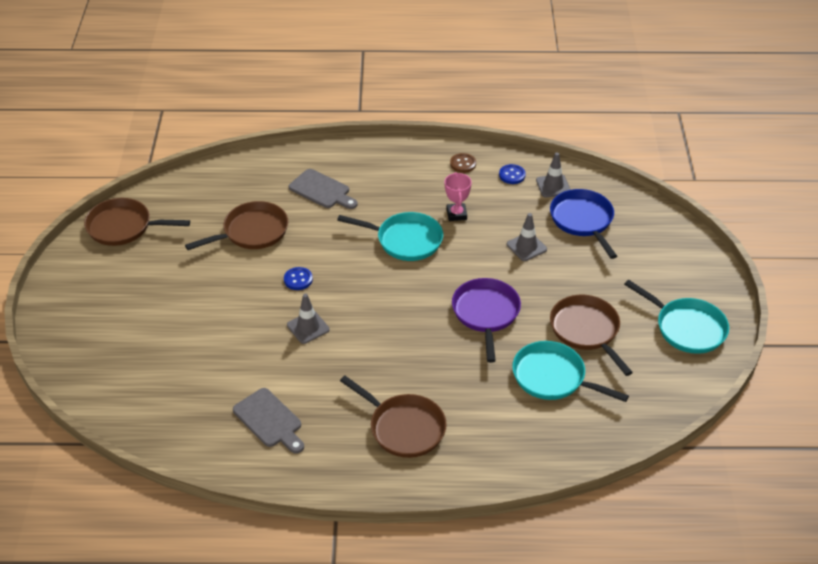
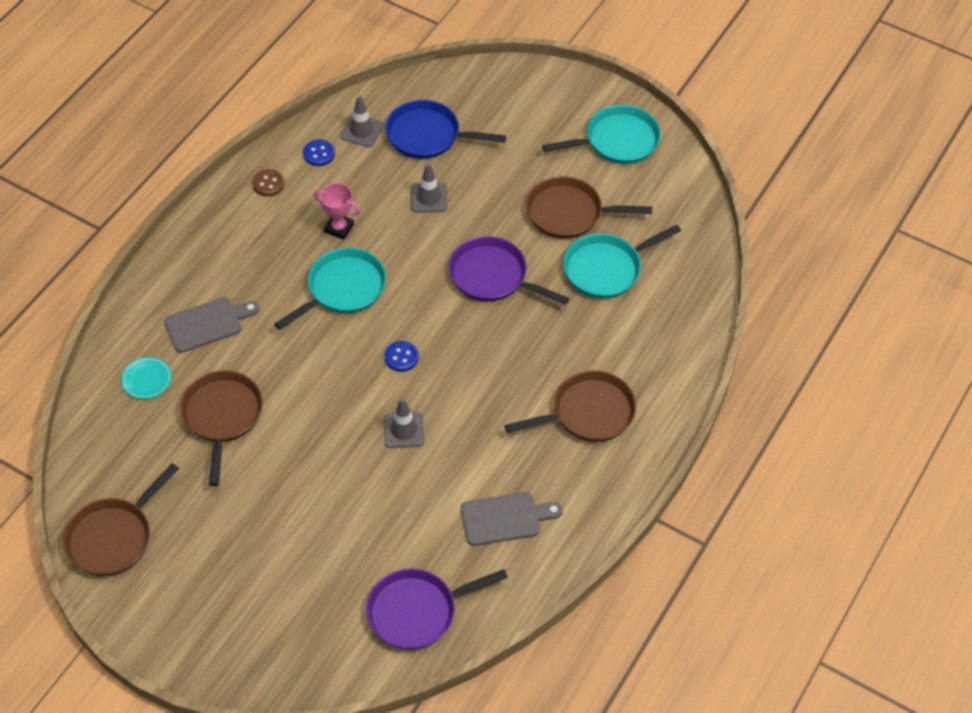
camera: 60 degrees left, 10 degrees up
(156, 406) = (417, 611): none -> purple pan
(255, 184) = (147, 379): none -> turquoise plate
(298, 279) = (328, 407): blue button -> blue button (401, 357)

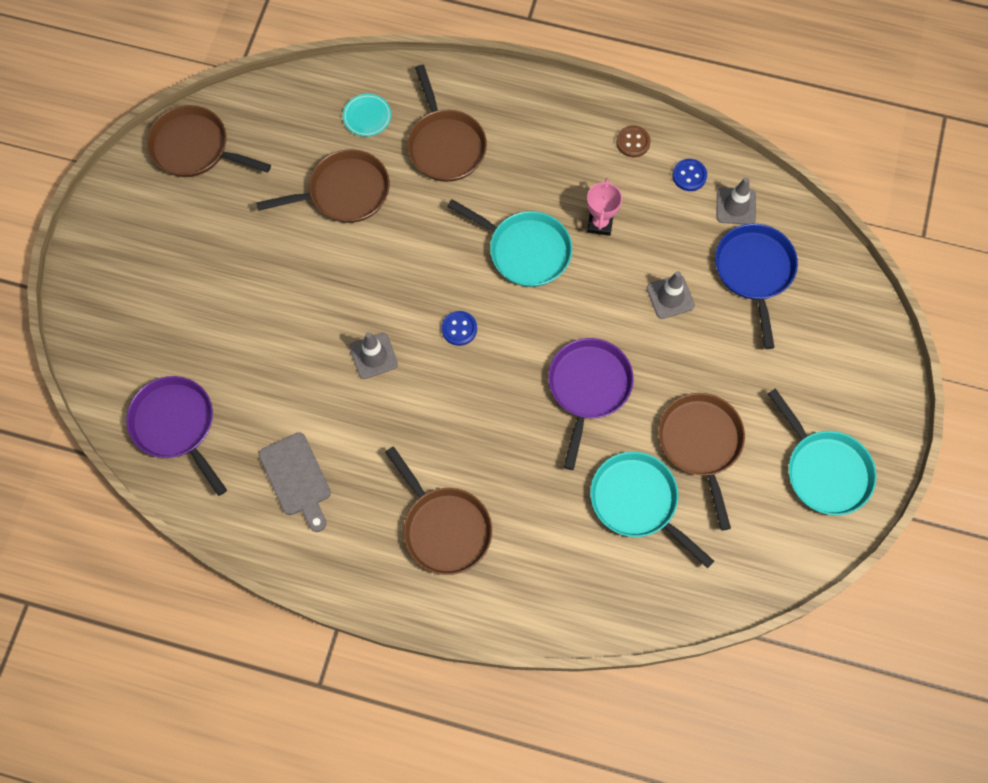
camera: 75 degrees right, 15 degrees up
(207, 324) = (445, 145): grey cutting board -> brown pan

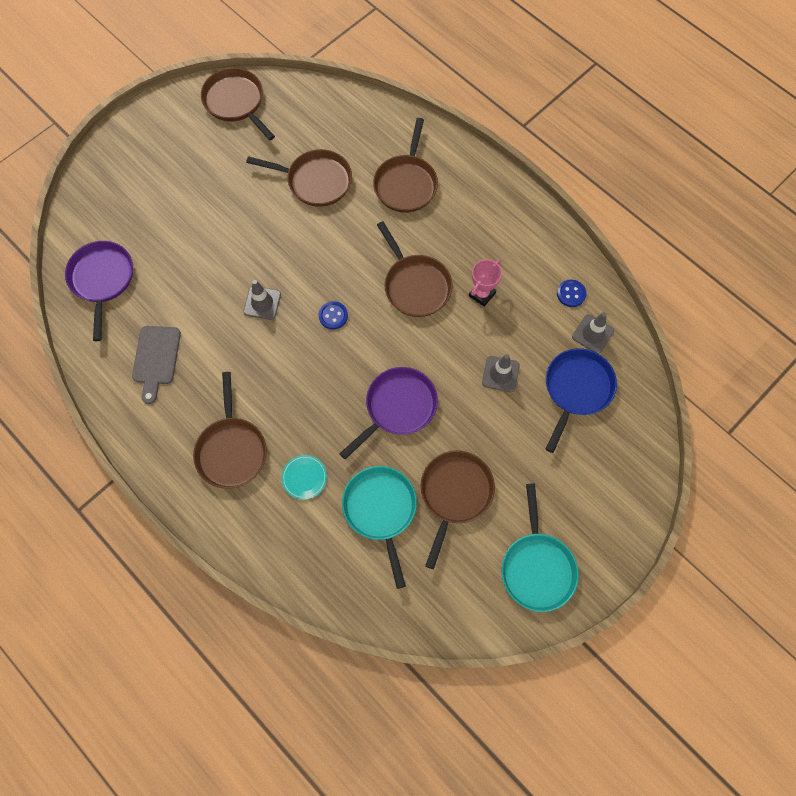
camera: 30 degrees right, 0 degrees up
(367, 116) = (364, 137): turquoise plate -> turquoise plate (304, 477)
(525, 250) = (415, 285): turquoise pan -> brown pan
(633, 142) = (544, 249): brown button -> none

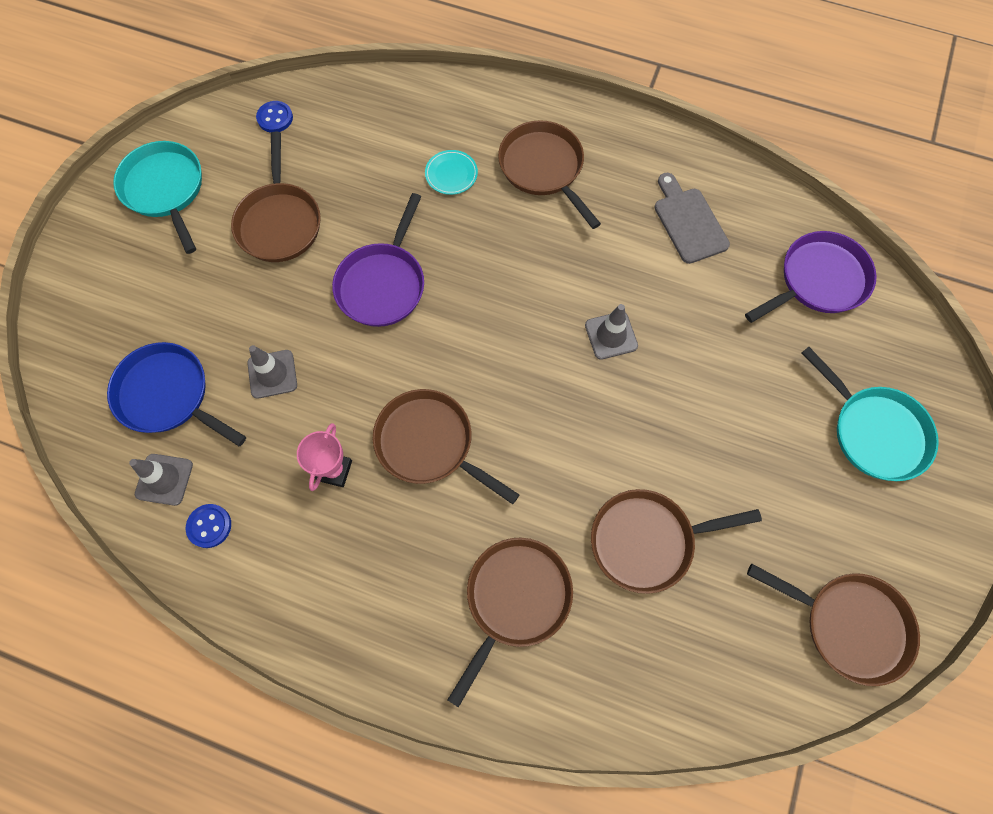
camera: 155 degrees right, 0 degrees up
(102, 280) = (818, 280): purple pan -> purple pan turned 90 degrees counterclockwise
(333, 316) = (515, 357): blue button -> blue button (275, 118)
(381, 510) = (354, 177): turquoise pan -> turquoise pan (874, 431)
(406, 184) = (515, 599): brown pan -> brown pan turned 45 degrees clockwise
(576, 389) = (168, 395): blue pan -> blue pan turned 120 degrees clockwise

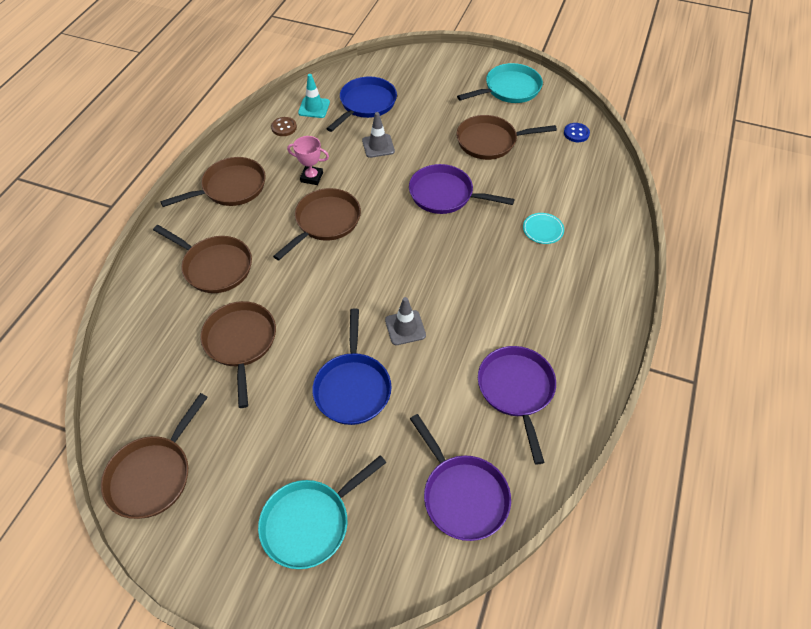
camera: 90 degrees right, 15 degrees down
(164, 479) = (314, 108): grey traffic cone -> turquoise traffic cone
(209, 526) = (284, 127): blue button -> brown button
(544, 169) = (557, 287): brown pan -> brown pan (230, 188)
(688, 222) = (516, 390): grey cutting board -> purple pan
(701, 394) = (352, 387): none -> blue pan

